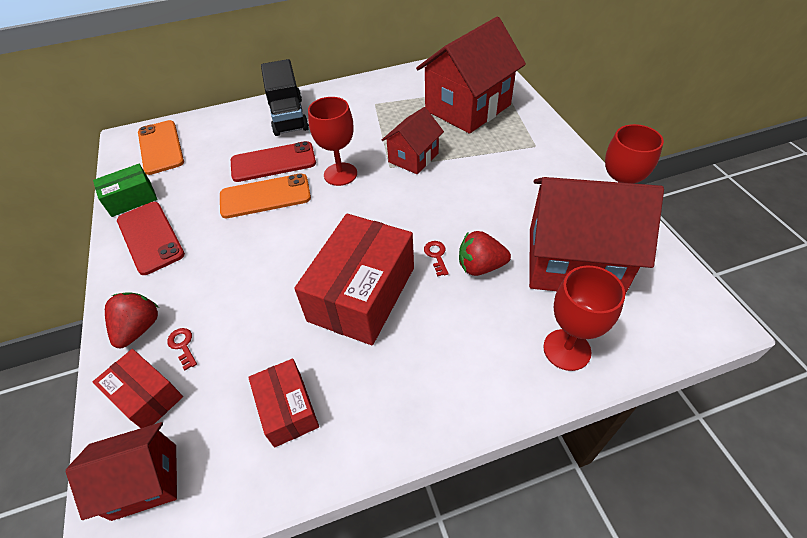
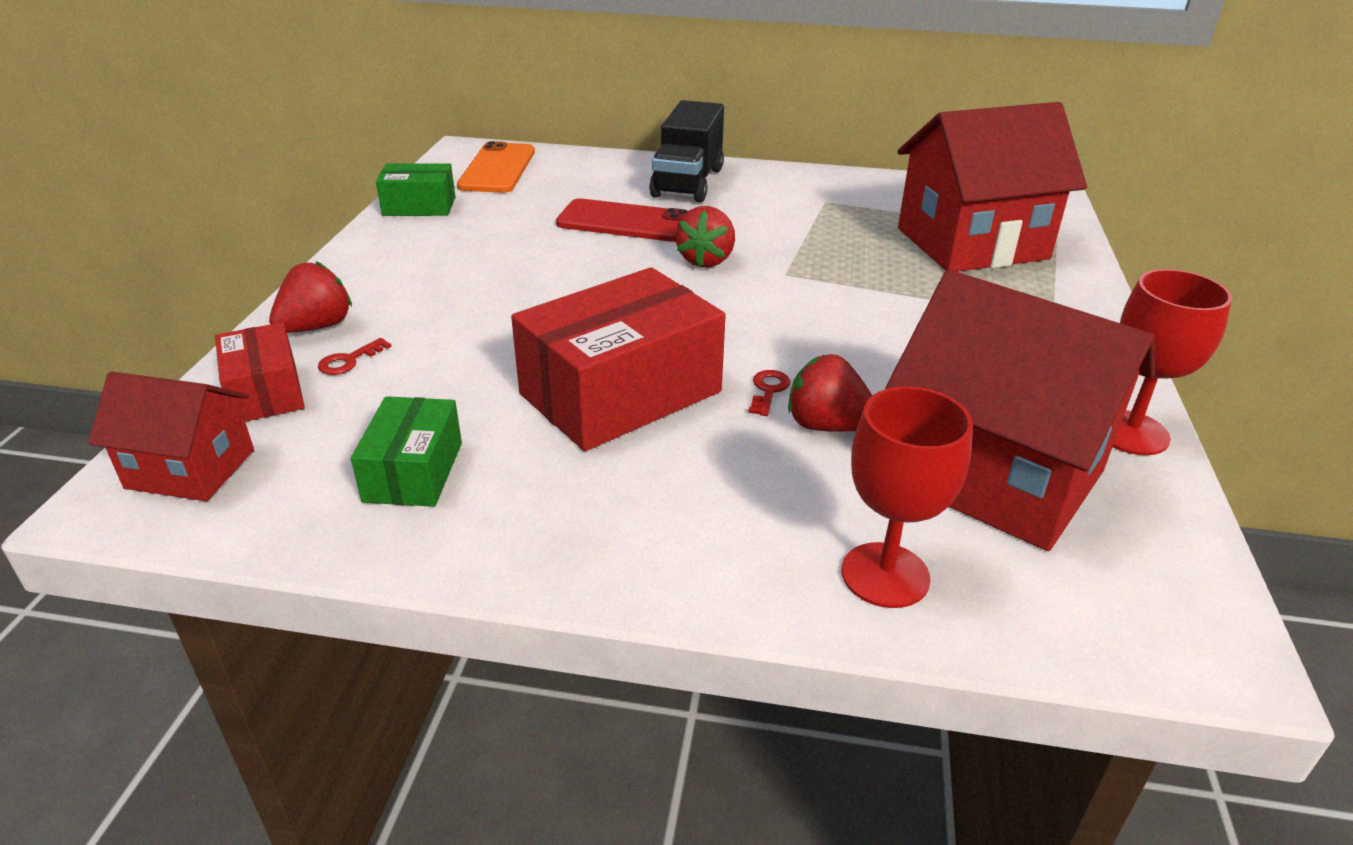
camera: 25 degrees right, 15 degrees down
(150, 237) = (407, 248): red phone -> none
(182, 345) = (349, 361): red key -> red key turned 135 degrees counterclockwise
(265, 196) = (583, 252): orange phone -> none
(288, 409) = (413, 472): red box -> green box
(340, 174) = (706, 260): red goblet -> red strawberry
(413, 158) = (831, 274): red house -> none

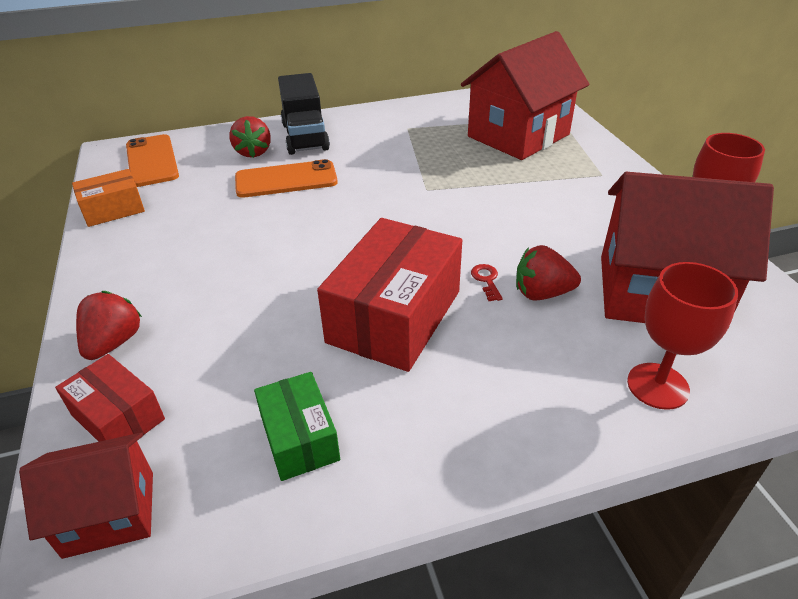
camera: 25 degrees left, 5 degrees up
(349, 361) = (167, 363): red key -> none
(419, 206) = (113, 210): green box -> orange box
(625, 222) = (286, 180): red phone -> orange phone
(706, 260) = (367, 194): red strawberry -> red strawberry (253, 152)

